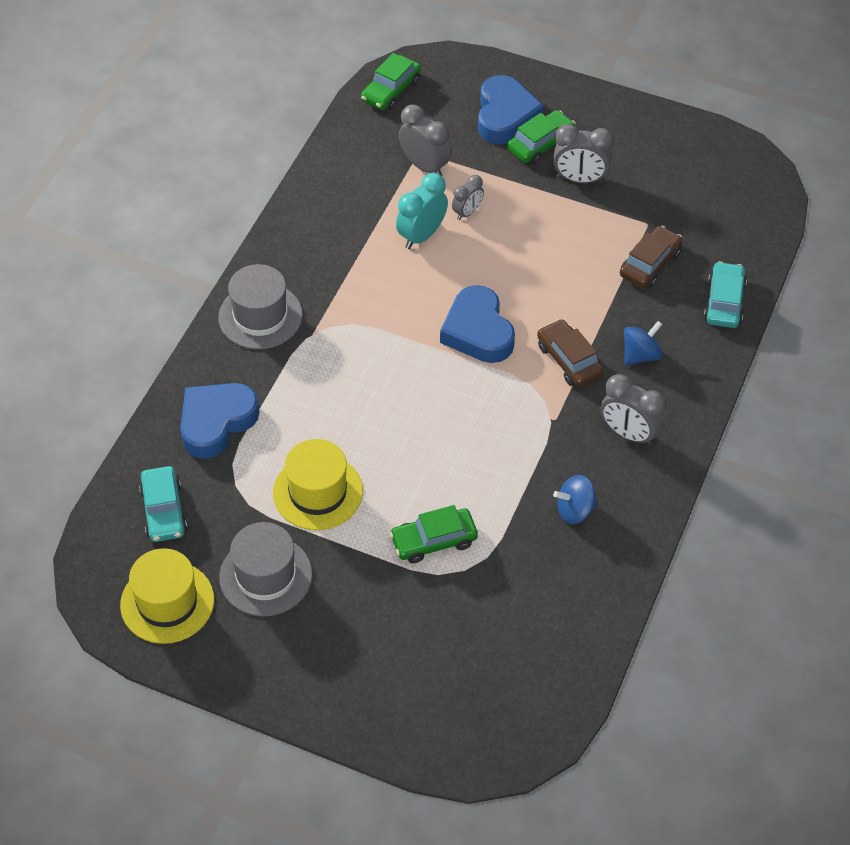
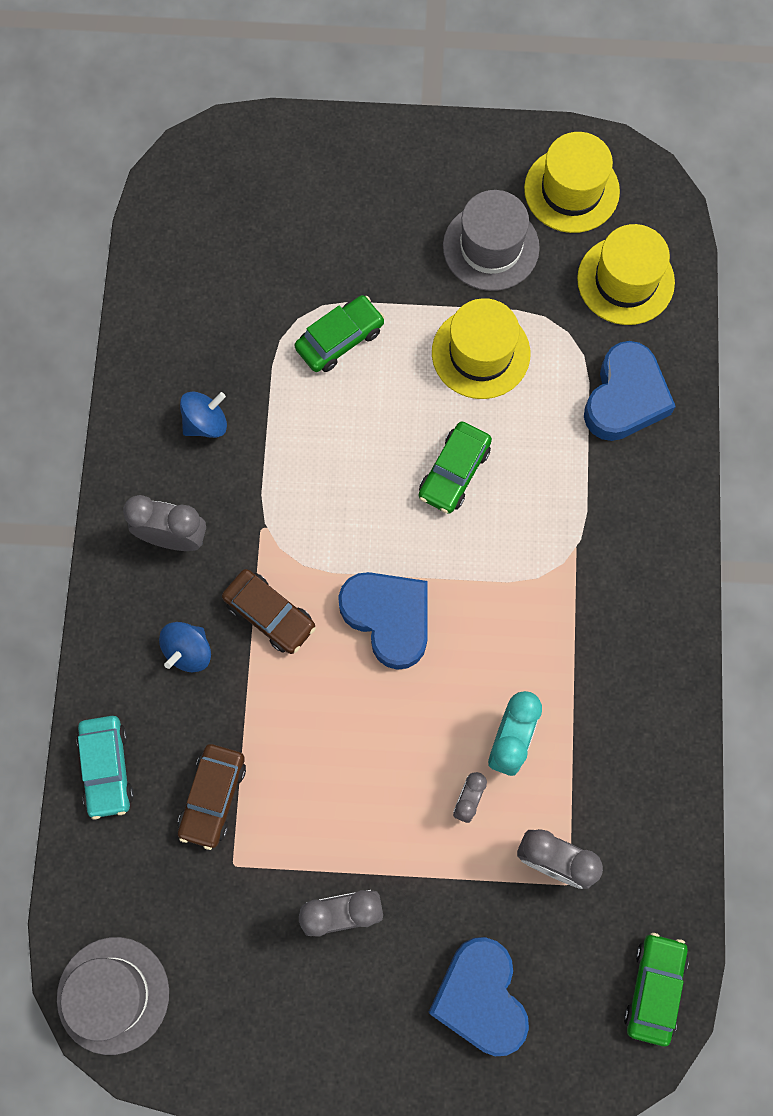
camera: 160 degrees right, 20 degrees up
(164, 510) = (625, 280): turquoise car -> yellow hat
(260, 316) = (646, 551): grey hat -> grey hat (113, 995)
(540, 144) = (415, 960): green car -> green car (454, 472)

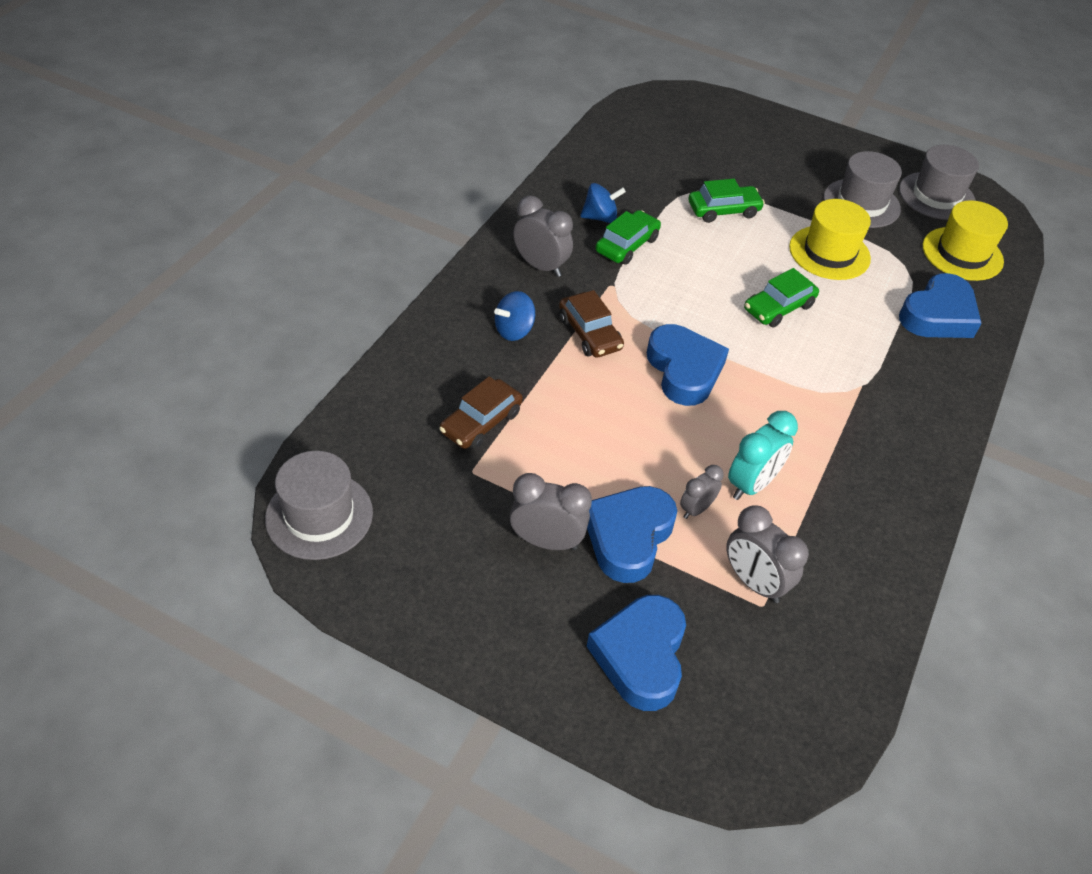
camera: 20 degrees right, 25 degrees down
(107, 768) = (408, 372): turquoise car -> none
(417, 867) = (628, 537): none -> blue heart
(571, 190) = (936, 196): yellow hat -> grey hat
(654, 988) = (814, 723): green car -> green car (627, 245)

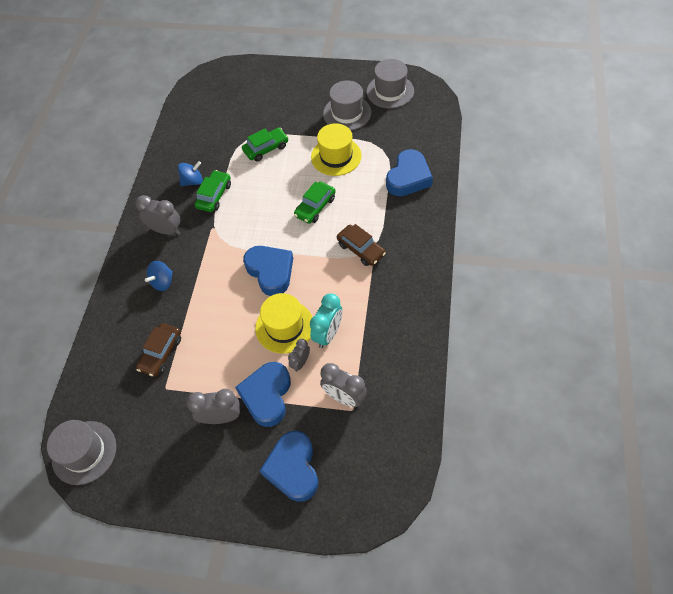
camera: 10 degrees left, 10 degrees up
(589, 333) = (208, 267): brown car -> brown car (361, 249)
(962, 254) = (413, 128): yellow hat -> yellow hat (284, 326)

